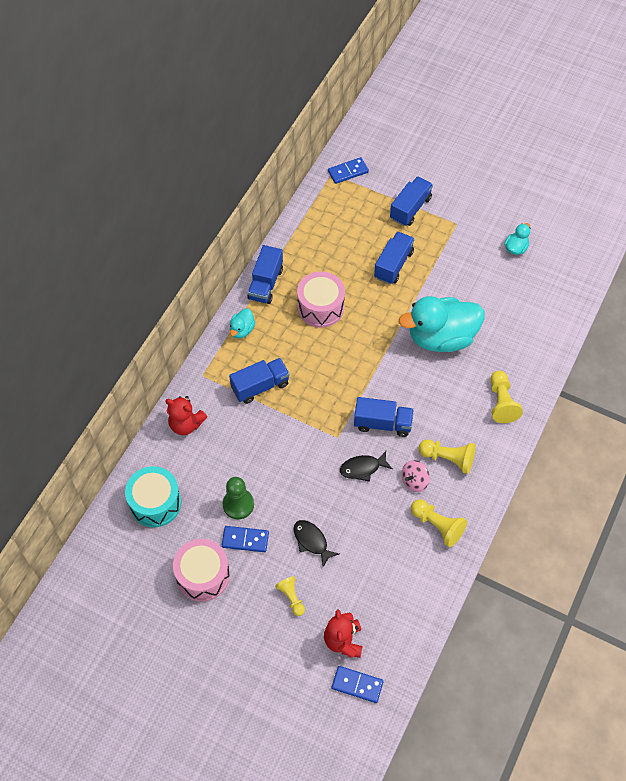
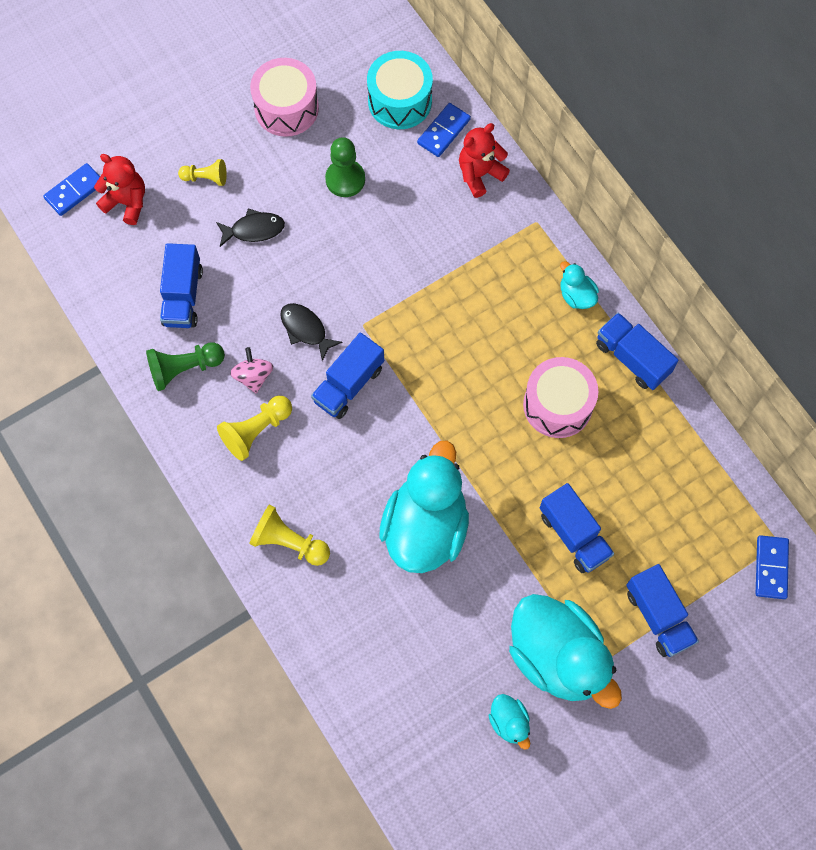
camera: 120 degrees right, 10 degrees up
(245, 540) = (299, 166): blue domino -> blue domino (443, 131)
(260, 386) = (483, 276): blue truck -> blue truck (183, 296)
(362, 468) = (306, 329): black fish -> black fish turned 60 degrees counterclockwise
(437, 526) = (184, 369): yellow pawn -> green pawn
(465, 242) = (557, 656): none -> turquoise duck

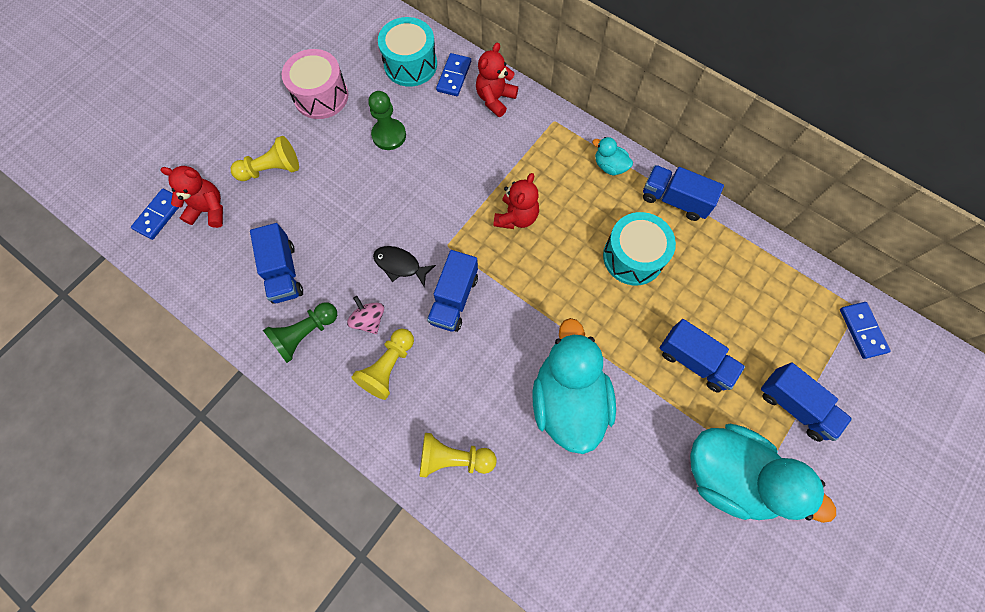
camera: 20 degrees left, 0 degrees up
(206, 178) = (272, 169): yellow pawn -> yellow pawn, size x1.53
(254, 230) = (327, 198): black fish -> none
(449, 318) = (516, 217): none -> red teddy bear
(509, 722) = (715, 554): turquoise duck -> none
(557, 405) = (633, 257): pink drum -> turquoise drum

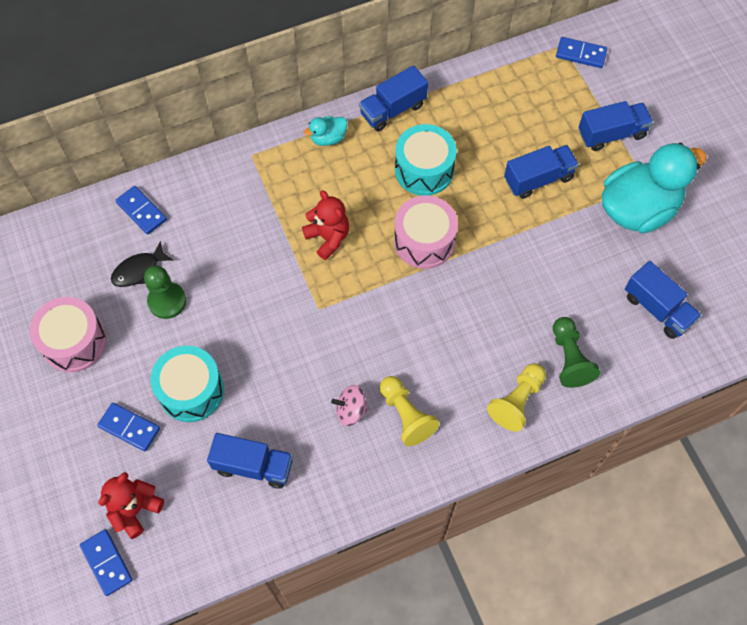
camera: 60 degrees left, 5 degrees down
(272, 169) = (129, 428): yellow pawn -> blue domino
(305, 334) = (330, 474): green pawn -> green pawn (569, 358)
(400, 265) = (313, 358): black fish -> black fish (139, 270)
(410, 64) = (98, 242): turquoise drum -> turquoise drum (191, 390)
(454, 299) = (375, 329): blue truck -> blue truck (657, 308)
(495, 99) = (193, 190): red teddy bear -> none
(563, 294) = (424, 241): none -> pink drum
(568, 400) = (517, 288): turquoise duck -> none

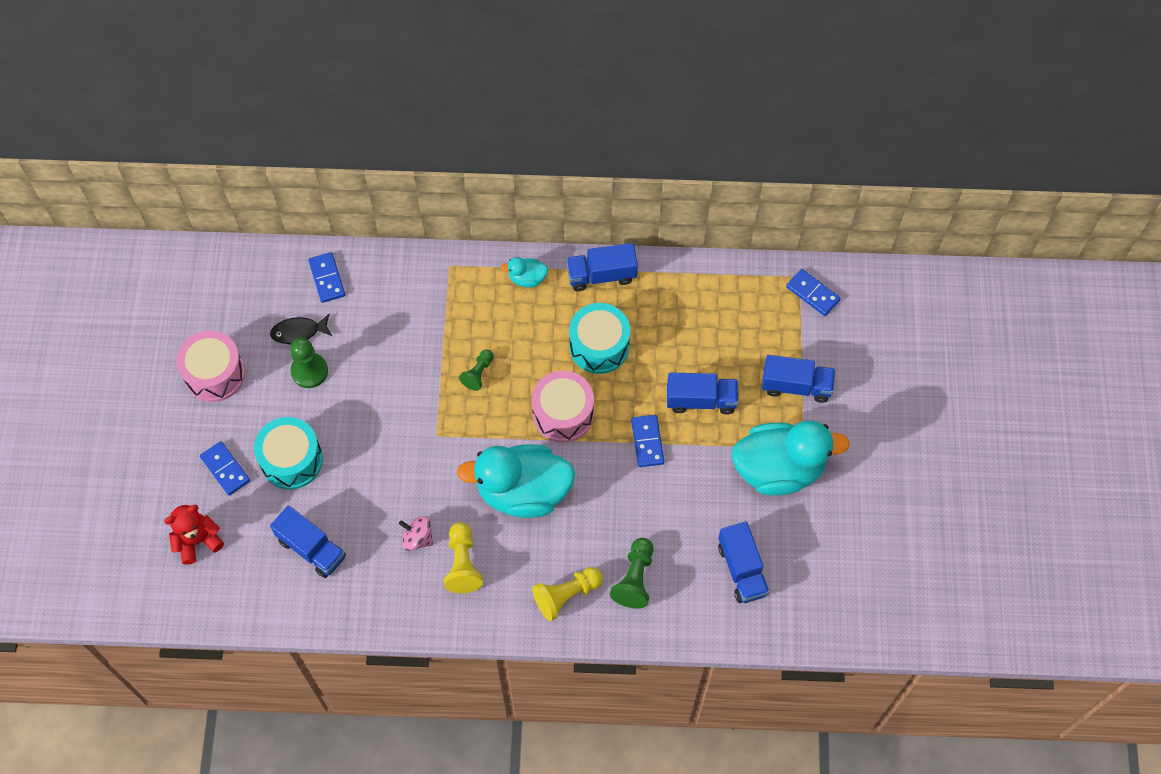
camera: 25 degrees right, 0 degrees up
(106, 563) = (154, 574): blue domino -> blue domino (647, 442)
(328, 238) = (478, 373): red teddy bear -> green pawn
(426, 325) = (523, 491): none -> turquoise duck

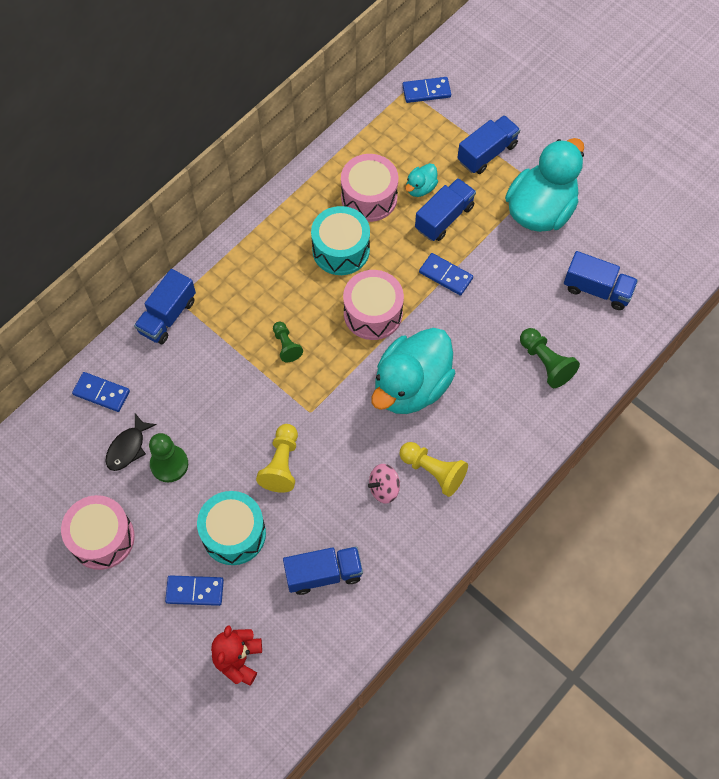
camera: 50 degrees left, 0 degrees up
(527, 278) = (240, 256): turquoise duck -> turquoise duck (420, 188)
(566, 595) = (520, 418): yellow pawn -> yellow pawn (281, 464)
(601, 275) = (285, 206): blue truck -> blue truck (167, 316)
(667, 329) = (369, 197): none -> pink drum

